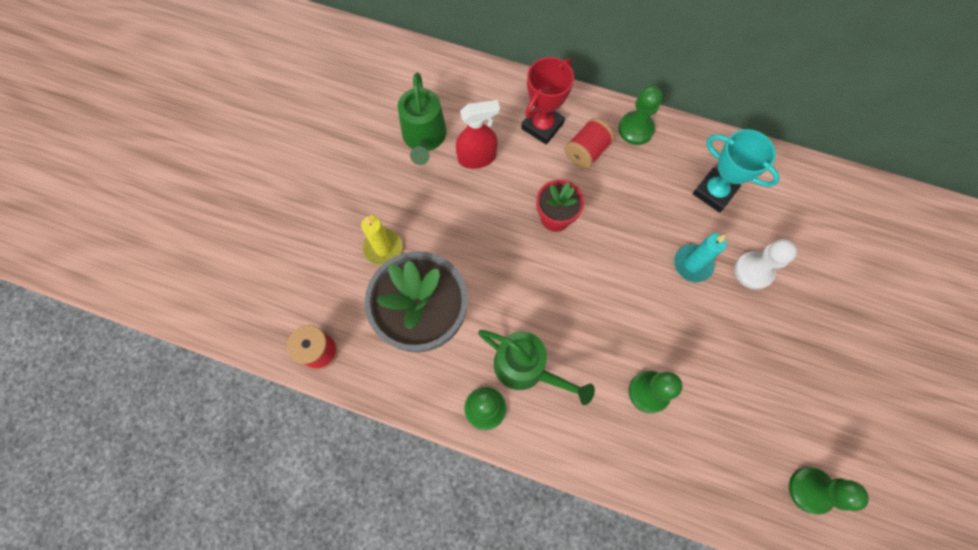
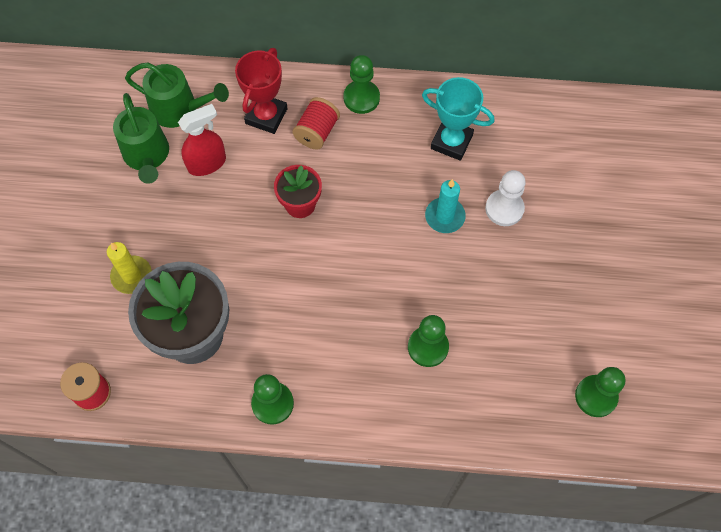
camera: 15 degrees left, 5 degrees down
(526, 368) = (304, 355): green watering can -> green watering can (179, 109)

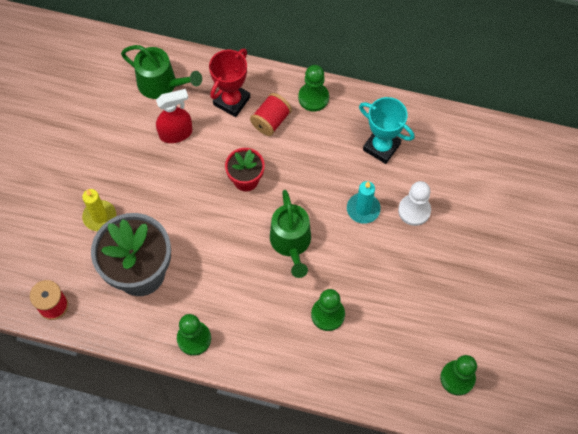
camera: 10 degrees right, 0 degrees up
(147, 156) = (128, 119): green watering can -> green watering can (291, 243)

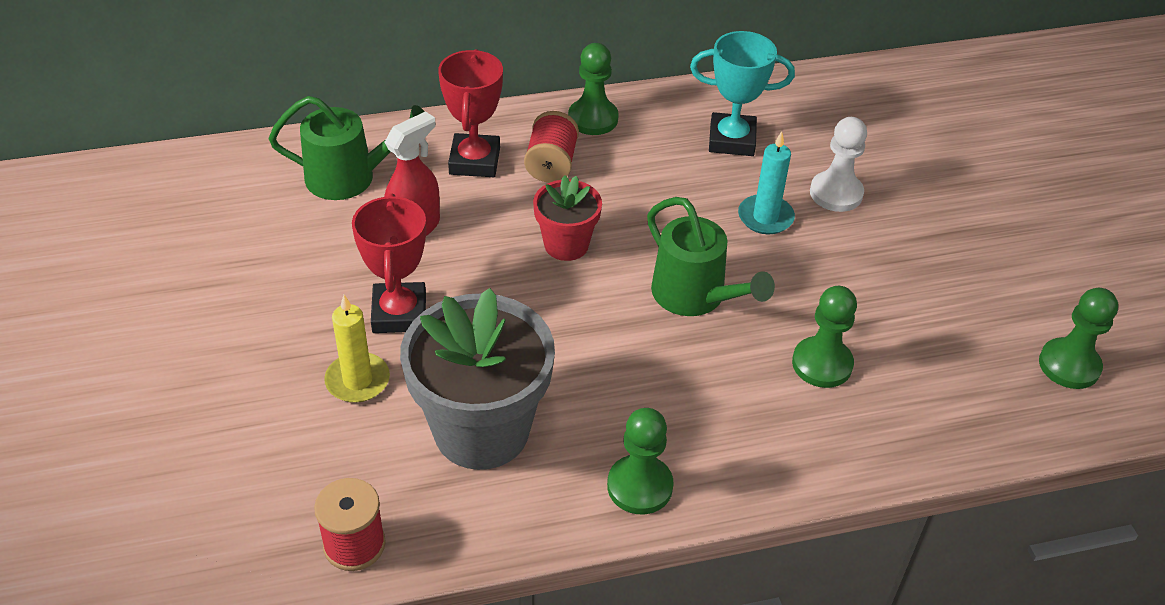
camera: 30 degrees left, 20 degrees down
(139, 185) = (399, 313): none -> red trophy

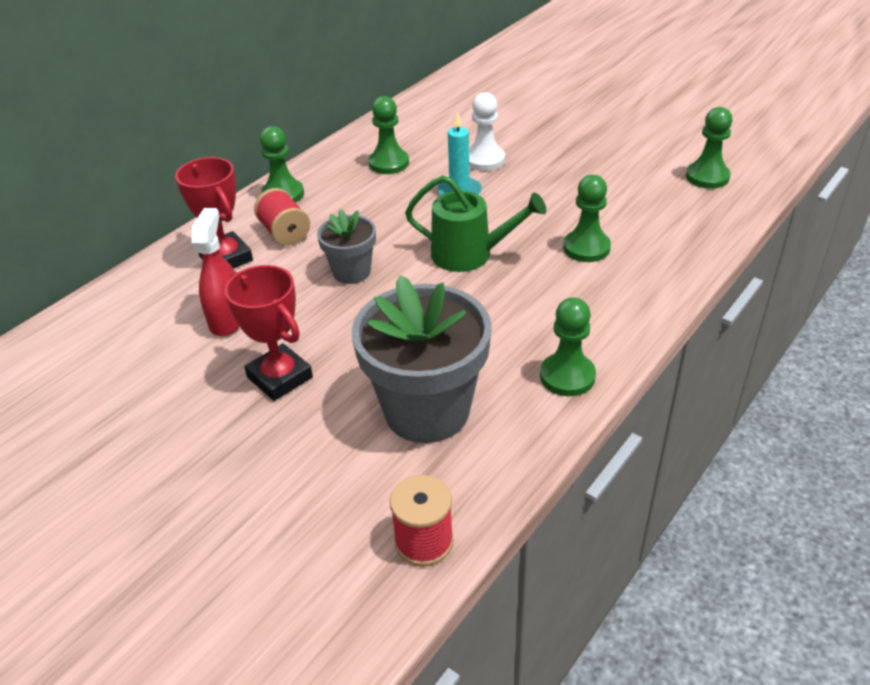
camera: 35 degrees left, 5 degrees down
(349, 177) = (137, 316): green watering can -> none
(357, 380) = (298, 437): yellow candle -> none
(566, 245) = (351, 272): red flower pot -> grey flower pot
(731, 140) = (389, 163): turquoise trophy -> green pawn

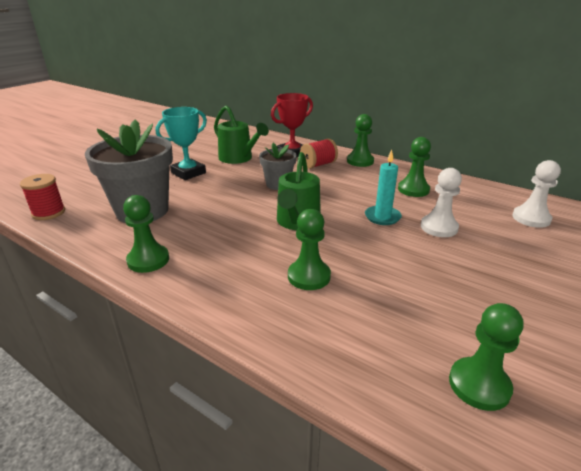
camera: 85 degrees right, 10 degrees down
(227, 320) = (238, 158): red spray bottle -> green watering can
(279, 377) = (188, 173): red trophy -> turquoise trophy
(467, 107) = (531, 218): none -> white pawn

